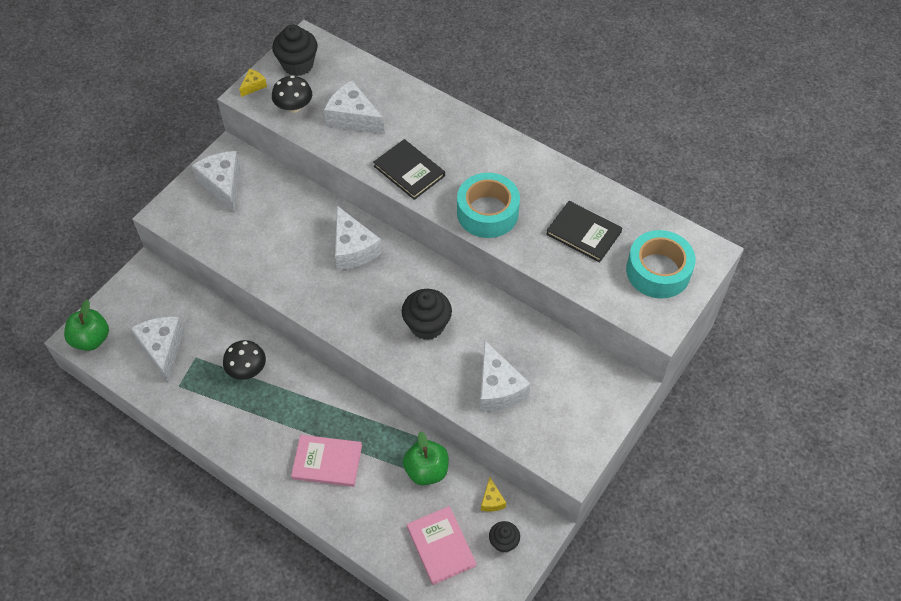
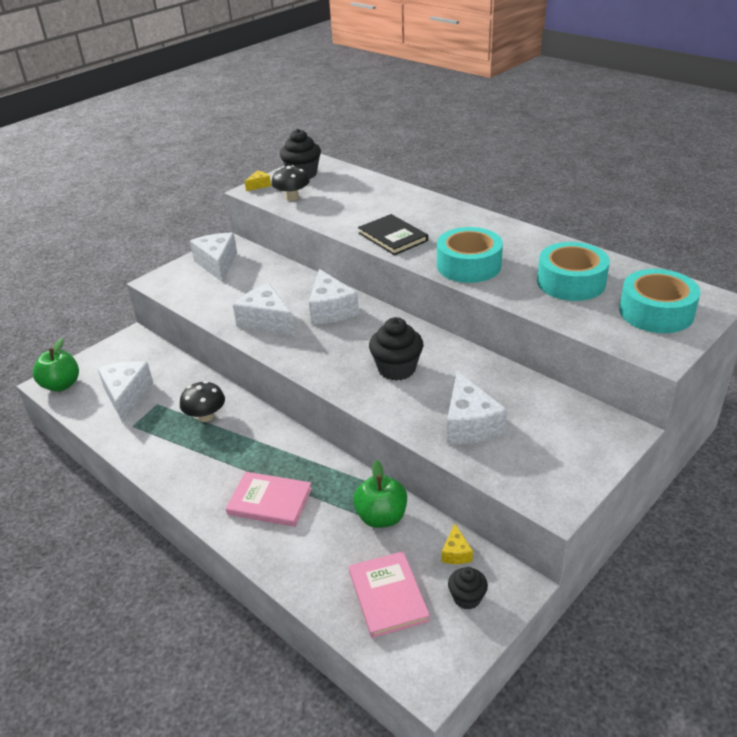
camera: 10 degrees right, 20 degrees down
(353, 118) = (345, 204): white cheese -> white cheese (266, 321)
(583, 233) = (571, 282): black book -> turquoise tape

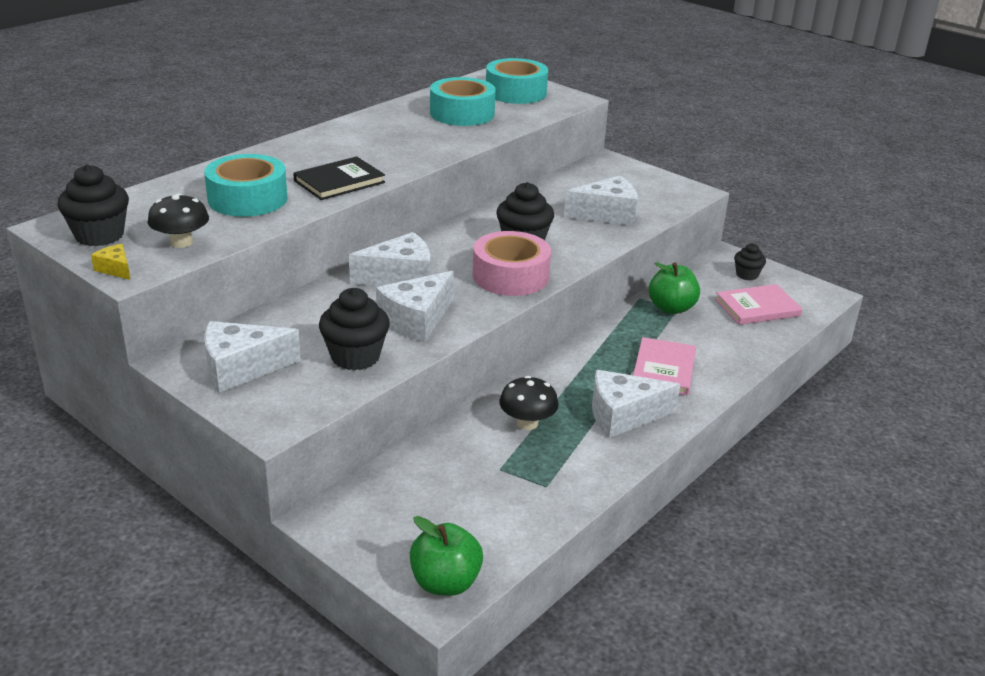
camera: 95 degrees left, 5 degrees down
(127, 396) = (479, 501): white cheese -> white cheese (623, 415)
(222, 301) = (355, 357): none -> black cupcake
(333, 363) = (510, 276): none -> pink tape
(456, 553) = (703, 276): yellow cheese -> none
(468, 265) = (419, 149): turquoise tape -> turquoise tape (247, 199)

